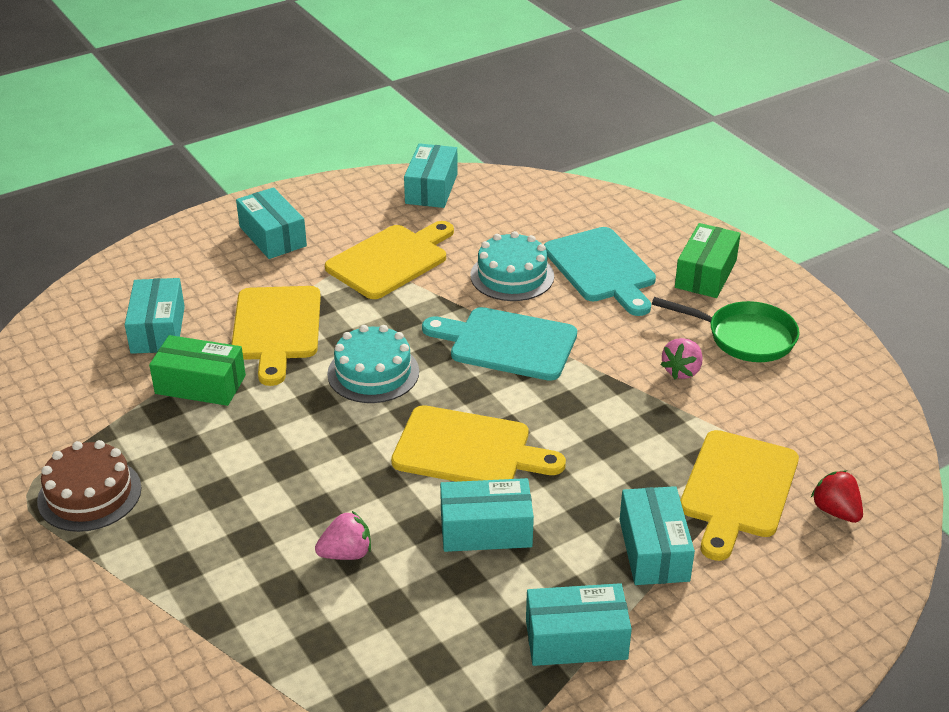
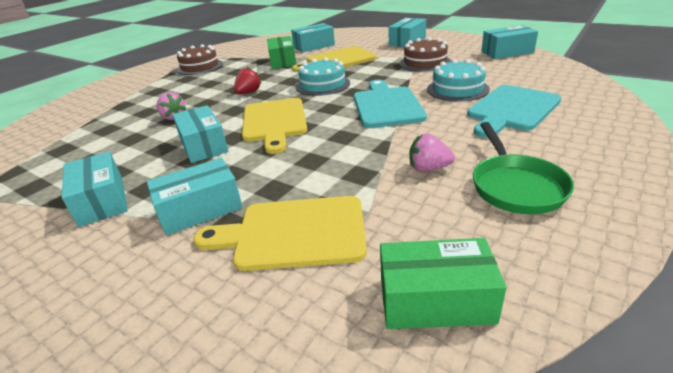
camera: 70 degrees right, 5 degrees down
(391, 260) = (425, 62): yellow cutting board -> brown cake
(705, 274) = (577, 146): green box -> green box (435, 299)
(835, 511) = (293, 309): red strawberry -> red strawberry (248, 93)

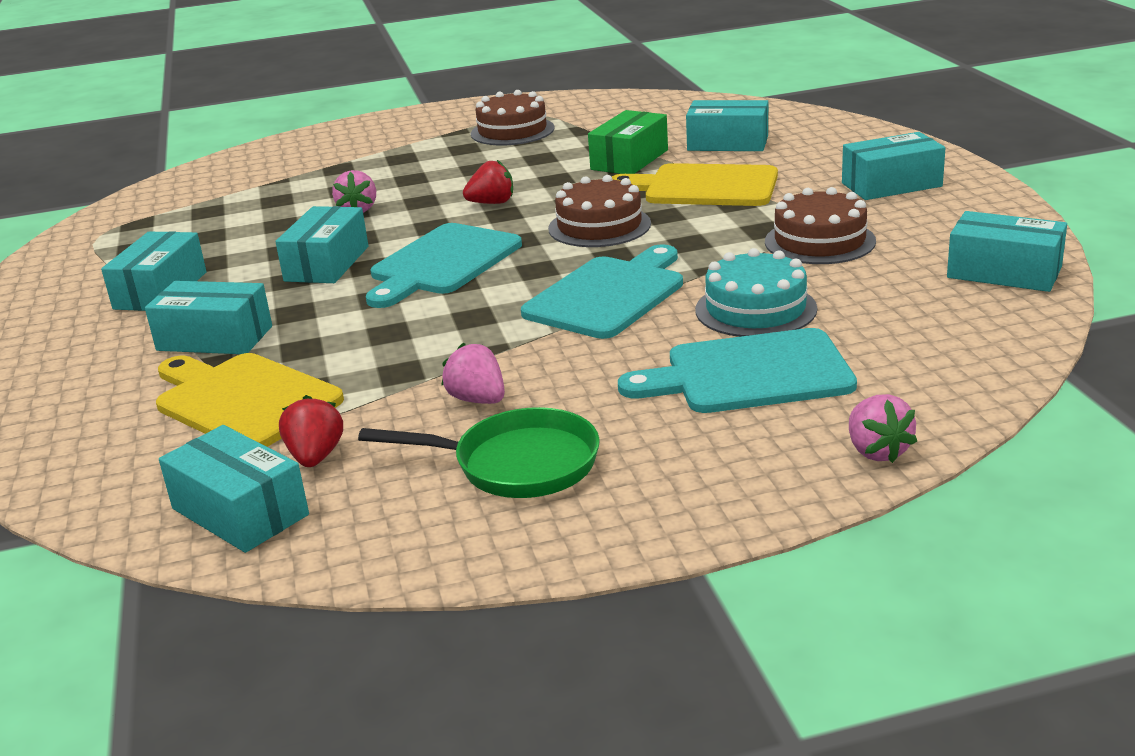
camera: 40 degrees right, 5 degrees down
(274, 122) = (442, 263): yellow cutting board -> turquoise cutting board
(322, 85) = (599, 226): turquoise cake -> brown cake
(409, 239) = (315, 457): none -> red strawberry
(435, 299) = (240, 511): green box -> turquoise box
(515, 186) = (517, 464): green pan -> green pan turned 120 degrees counterclockwise
(619, 115) = (877, 451): none -> pink strawberry

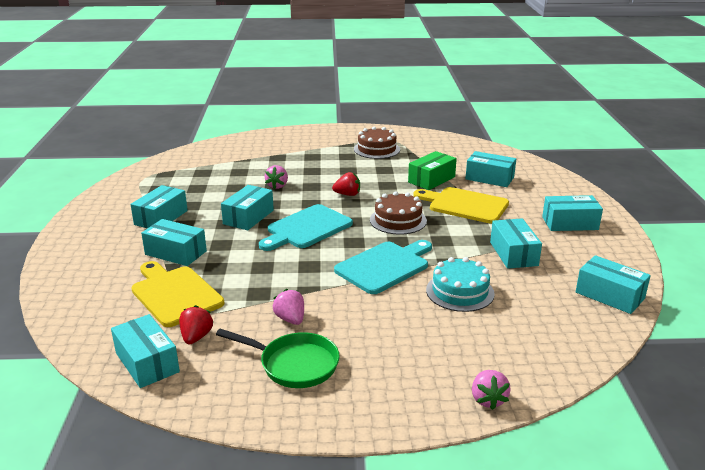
camera: 10 degrees right, 0 degrees up
(749, 374) = (439, 333): turquoise cutting board -> none
(819, 241) = (513, 254): brown cake -> turquoise box

